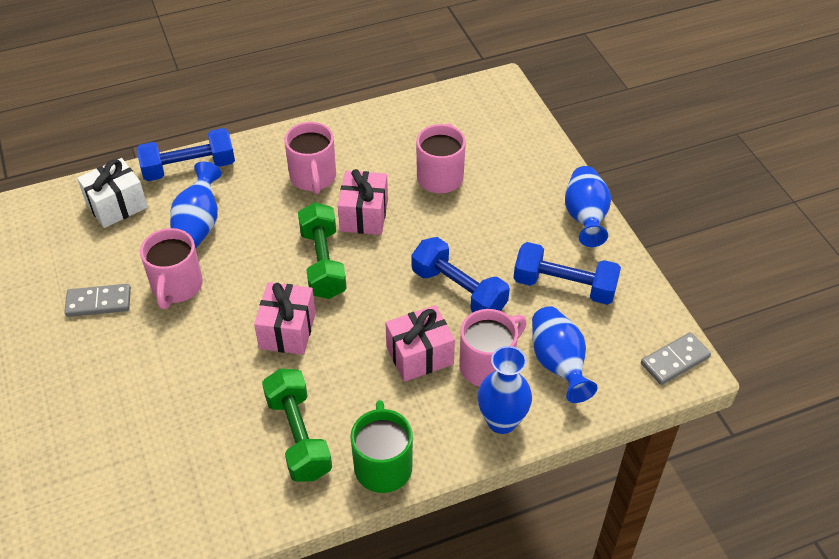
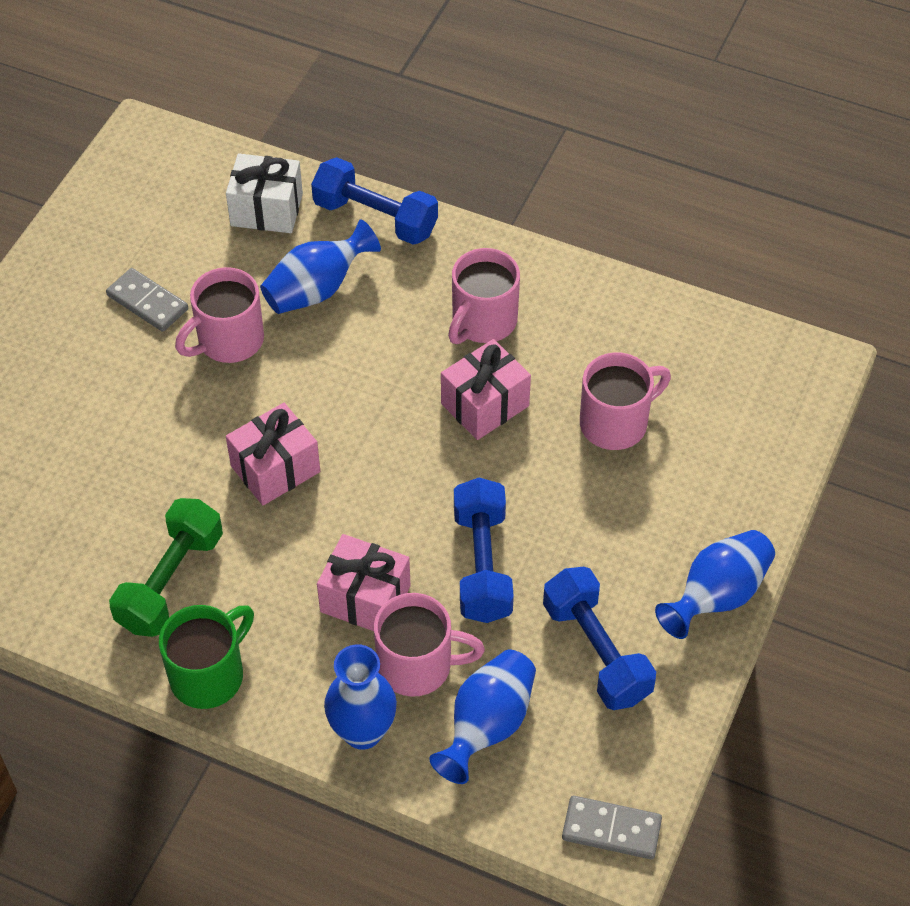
camera: 45 degrees right, 5 degrees up
(323, 263) = (386, 425): green dumbbell -> none

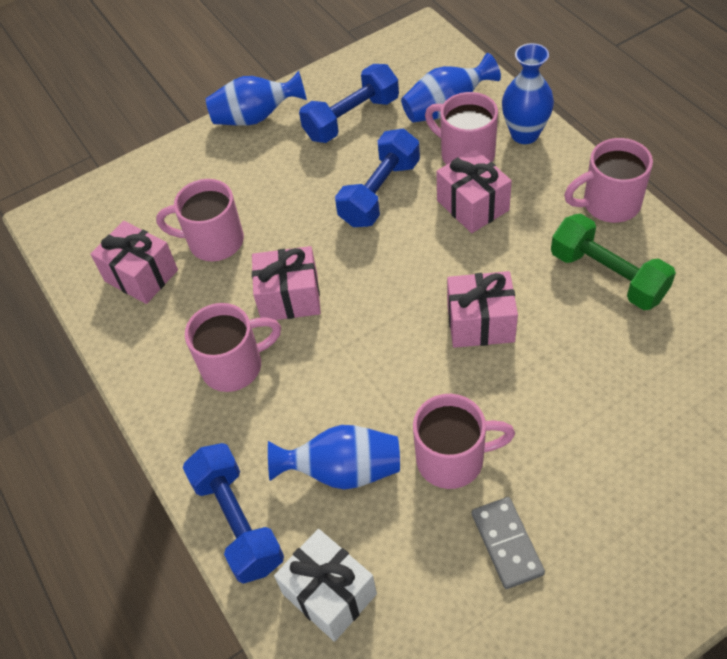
camera: 140 degrees left, 0 degrees up
(170, 581) = (607, 276): green dumbbell -> green dumbbell turned 75 degrees clockwise
(209, 675) = (609, 204): green mug -> pink mug
(596, 651) = (351, 118): blue dumbbell -> blue dumbbell turned 45 degrees clockwise
(611, 829) = (416, 40): grey domino -> none
(655, 355) = (141, 276): none -> pink gift

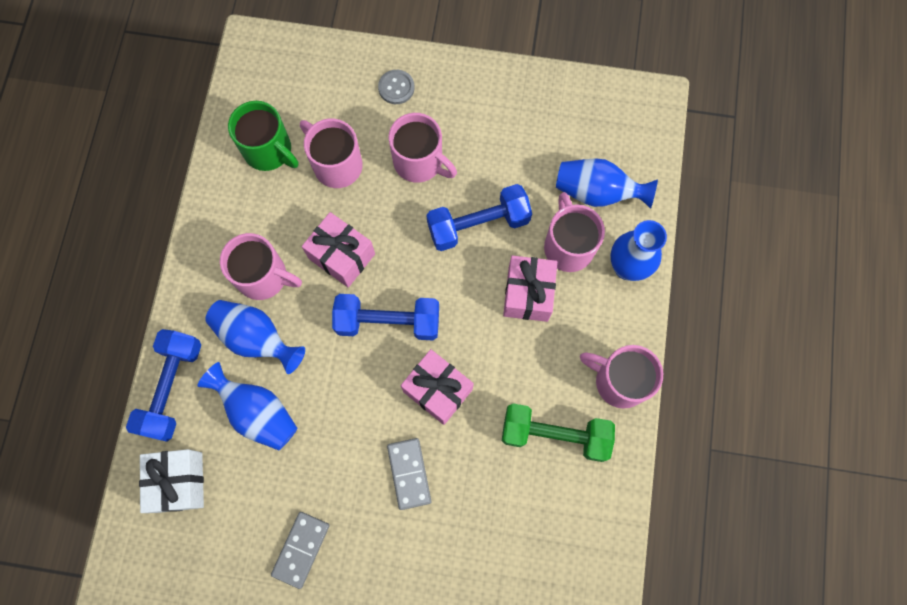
camera: 35 degrees right, 20 degrees up
(141, 276) = (269, 151): pink gift -> green mug
(210, 159) = (396, 88): none -> grey button
(256, 117) = (460, 77): blue vase -> blue vase (256, 338)
(351, 118) = (523, 139): blue dumbbell -> blue dumbbell (388, 322)
(453, 459) = (325, 467): pink mug -> pink mug (419, 162)
(529, 401) = (409, 473): none -> grey domino
(607, 276) = (554, 434): green dumbbell -> green dumbbell turned 75 degrees counterclockwise

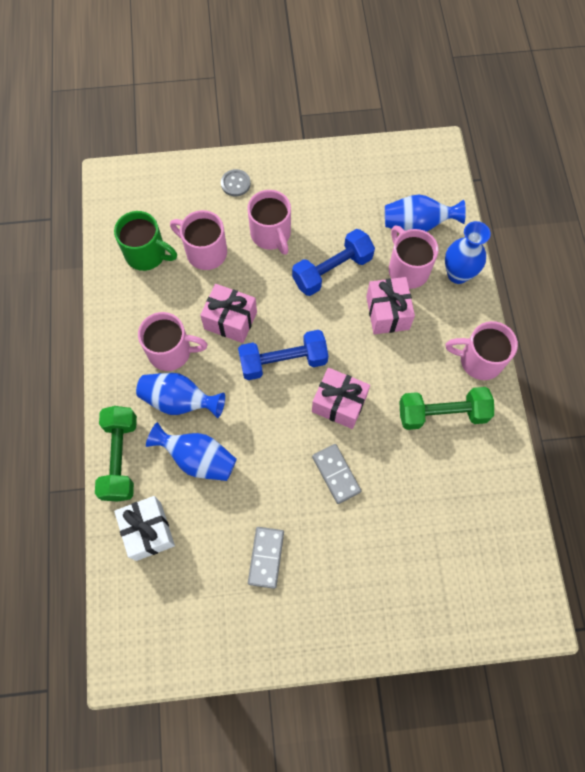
camera: 15 degrees left, 5 degrees down
(172, 388) = (120, 458): blue dumbbell -> green dumbbell
(419, 162) = (271, 234): pink mug -> pink mug turned 45 degrees clockwise

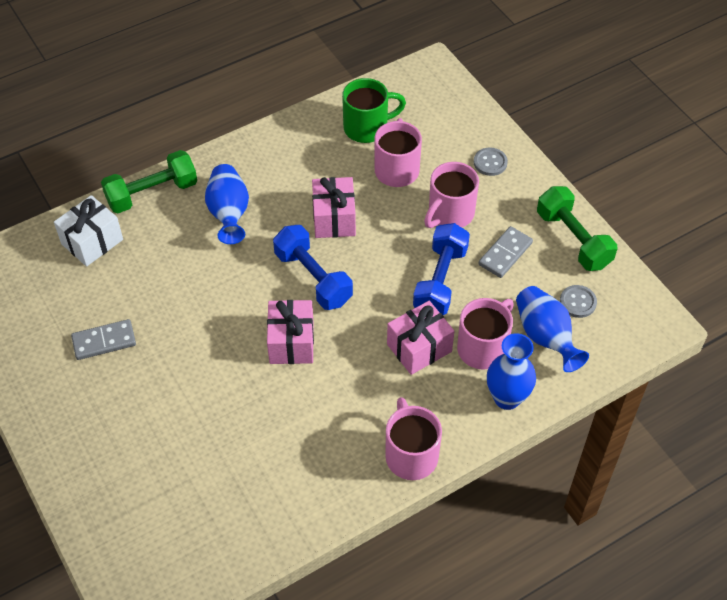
camera: 65 degrees right, 15 degrees down
(147, 254) = (367, 128): green mug -> green mug turned 105 degrees counterclockwise
(171, 352) = (275, 187): pink mug -> none
(198, 458) = (178, 250): blue vase -> none
(332, 270) = (440, 280): blue dumbbell -> blue dumbbell turned 75 degrees clockwise
(336, 474) = (214, 368): grey domino -> grey domino (505, 254)
(396, 189) = (577, 302): none -> grey button
(442, 413) = (328, 440): green dumbbell -> green dumbbell (573, 239)

